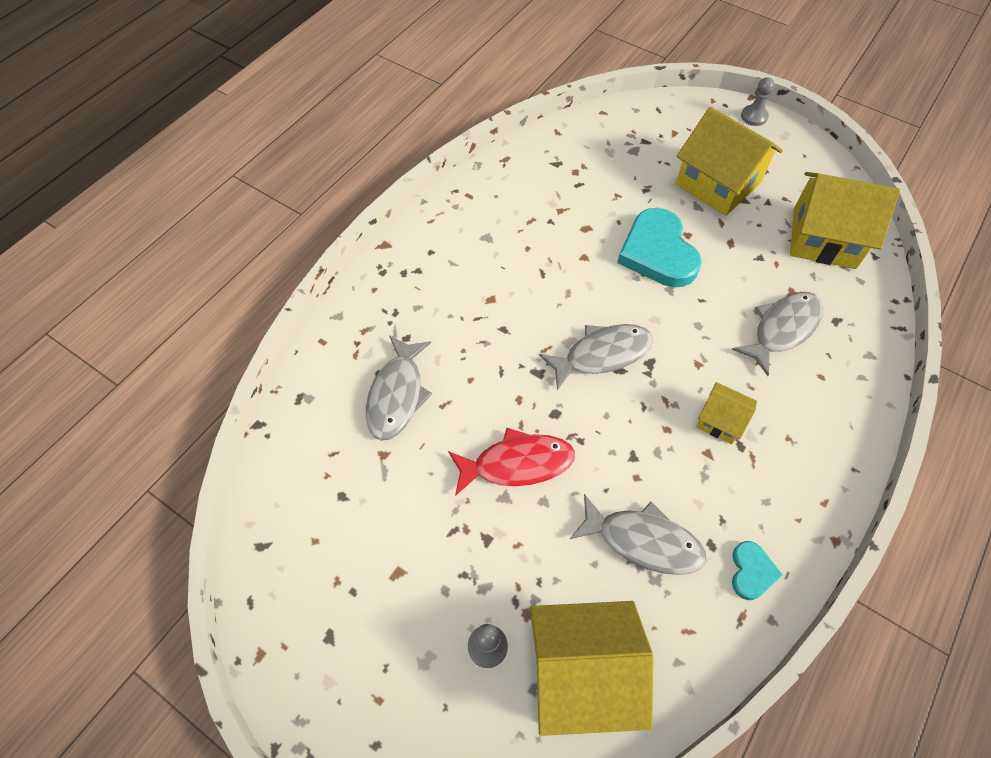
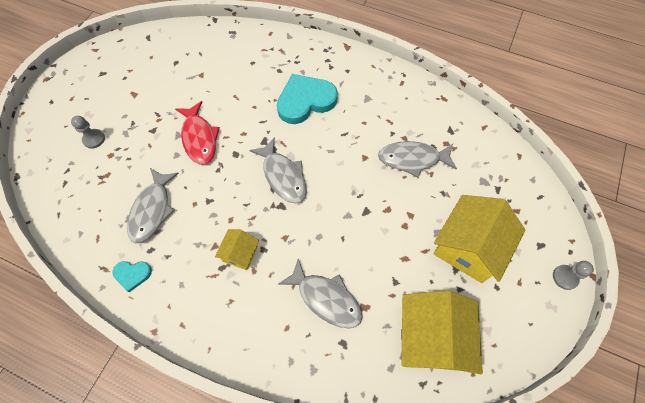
camera: 80 degrees right, 5 degrees up
(397, 395) = (239, 73): grey fish -> grey fish (412, 159)
(582, 673) = (77, 184): yellow house -> none
(658, 252) = (381, 205): turquoise heart -> turquoise heart (305, 101)

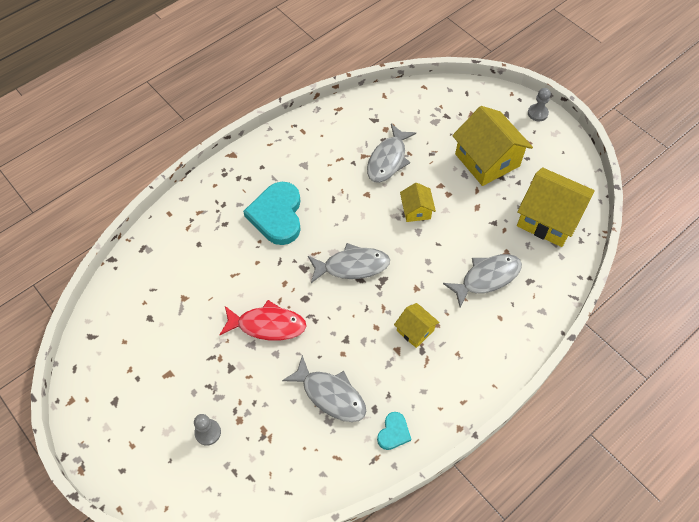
camera: 65 degrees left, 5 degrees down
(370, 205) = (416, 210): none -> yellow house

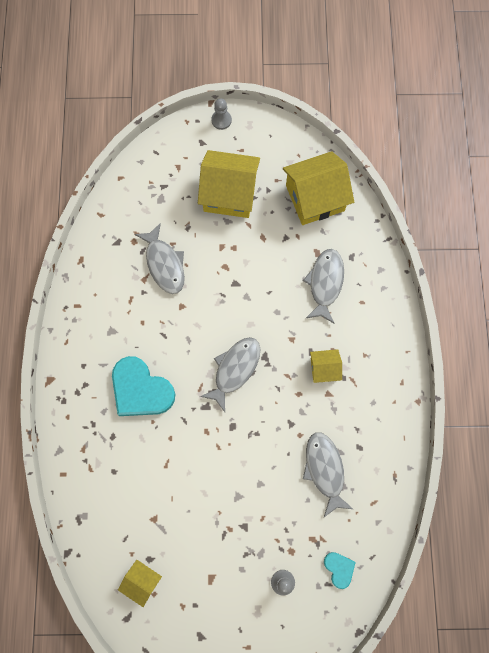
camera: 50 degrees left, 15 degrees up
(267, 325) = (232, 472): red fish -> none
(330, 395) = (324, 470): grey fish -> grey fish turned 90 degrees counterclockwise
(393, 432) = (386, 448): turquoise heart -> turquoise heart (339, 569)
(416, 210) = (227, 283): yellow house -> yellow house (142, 581)

